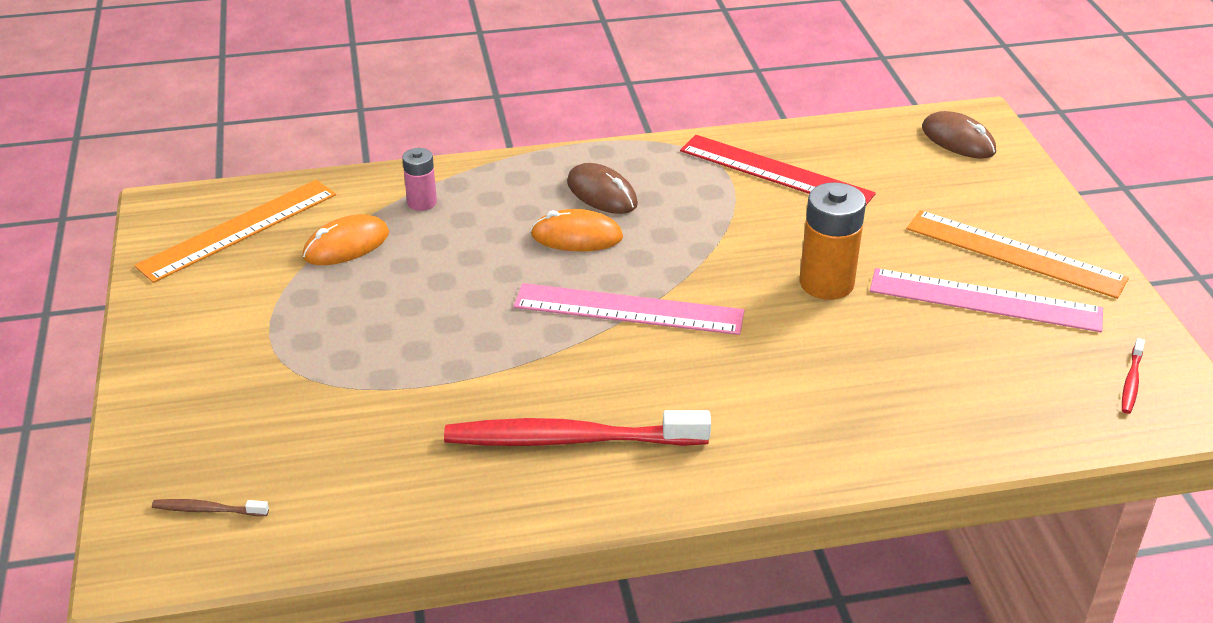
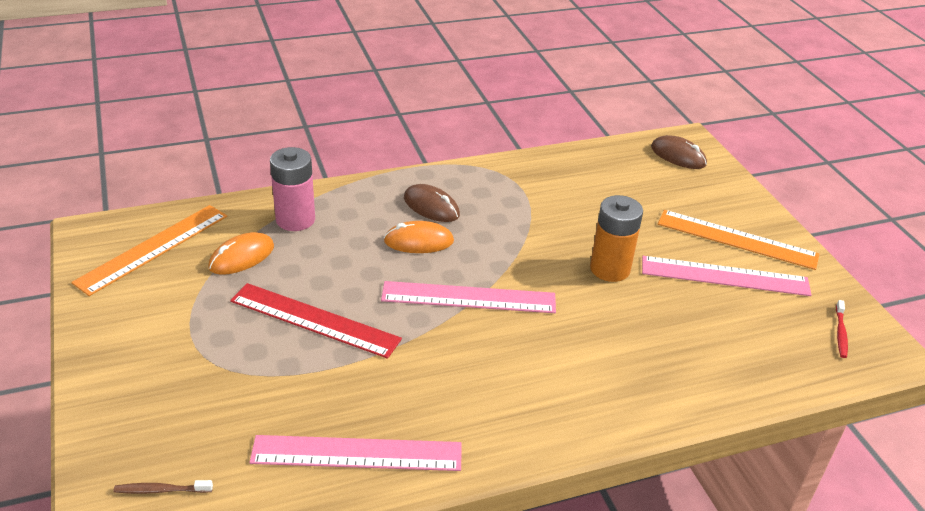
camera: 10 degrees left, 0 degrees up
(422, 202) = (295, 219): pink battery -> pink battery, size x1.72
(450, 486) = (357, 453): none -> pink ruler
(570, 440) = (444, 407): red toothbrush -> none
(775, 172) = (555, 185): red ruler -> red ruler (314, 320)

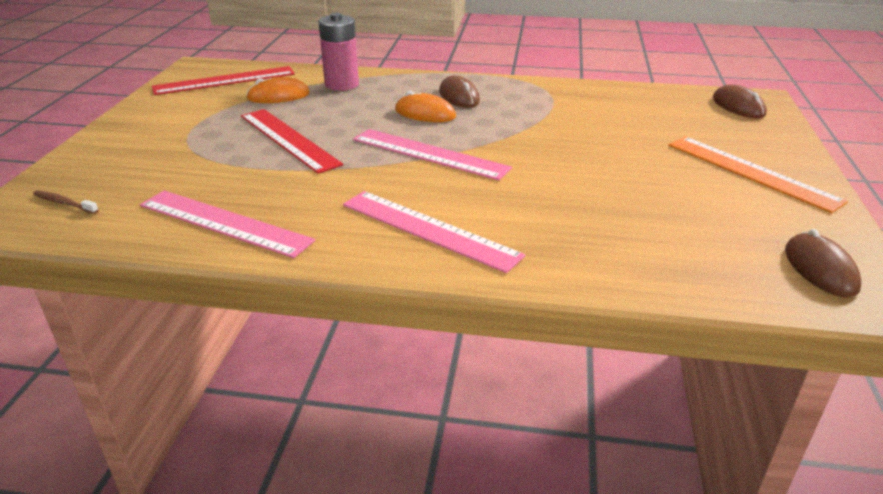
camera: 30 degrees right, 5 degrees down
(153, 248) = (224, 80): orange ruler -> red ruler
(610, 269) = (585, 164): orange battery -> none
(725, 276) = (710, 194): pink ruler -> pink ruler (429, 229)
(840, 333) = (820, 269): red toothbrush -> brown mouse

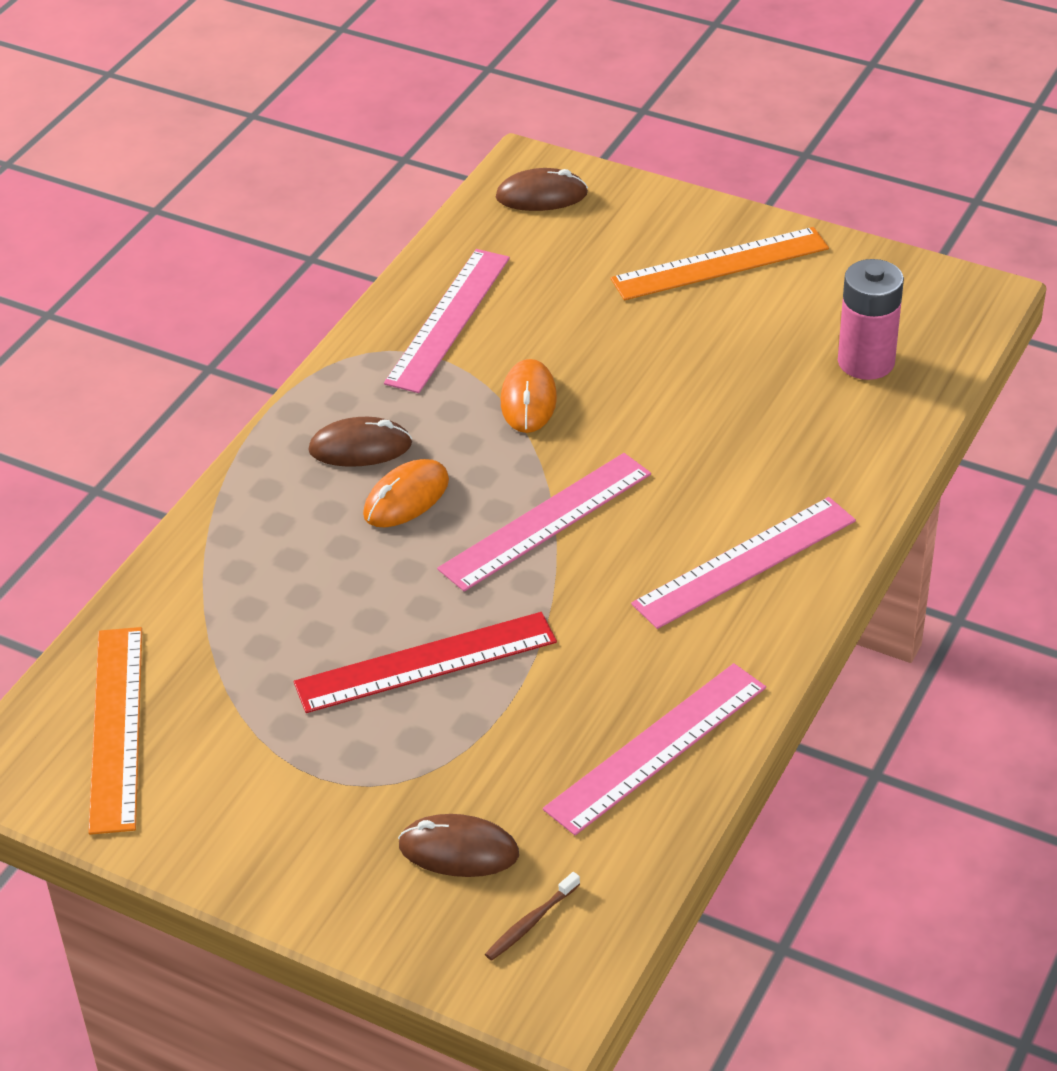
camera: 70 degrees left, 10 degrees up
(224, 80) = (116, 727): red ruler -> orange ruler
(278, 96) = (238, 659): orange mouse -> orange mouse (528, 400)
(342, 84) = (229, 573): pink battery -> pink battery (866, 362)
(589, 100) = (448, 319): none -> pink ruler
(820, 269) = (921, 305): brown mouse -> brown mouse (458, 850)

